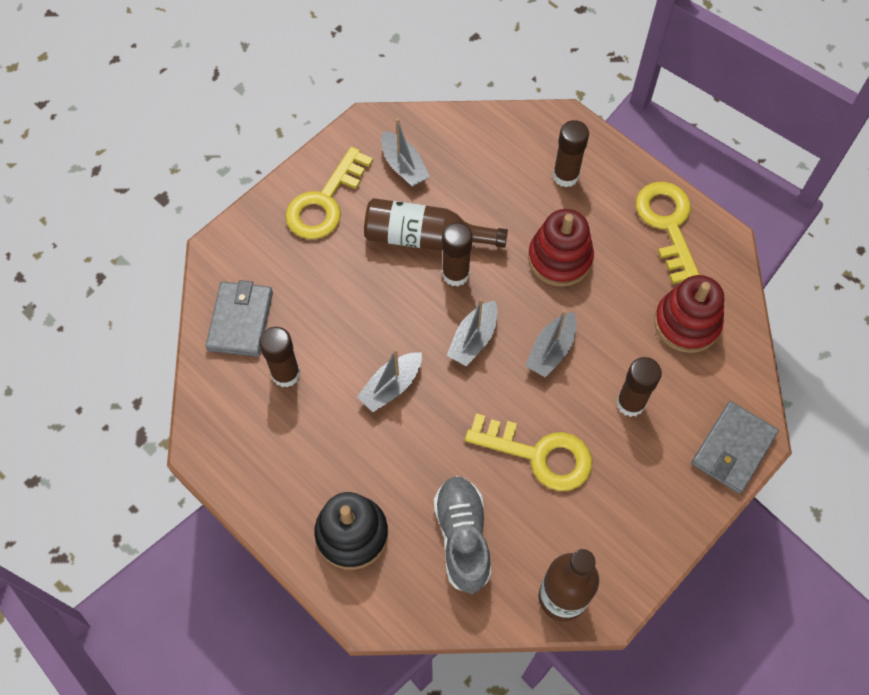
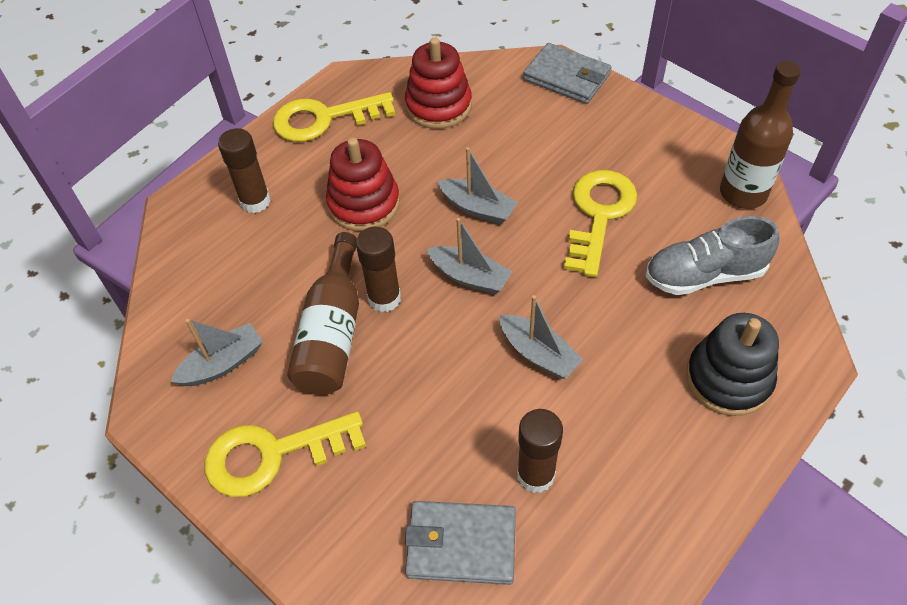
camera: 90 degrees left, 10 degrees down
(324, 202) = (272, 454): yellow key -> yellow key turned 135 degrees clockwise
(630, 403) = (530, 146): brown glue stick -> none

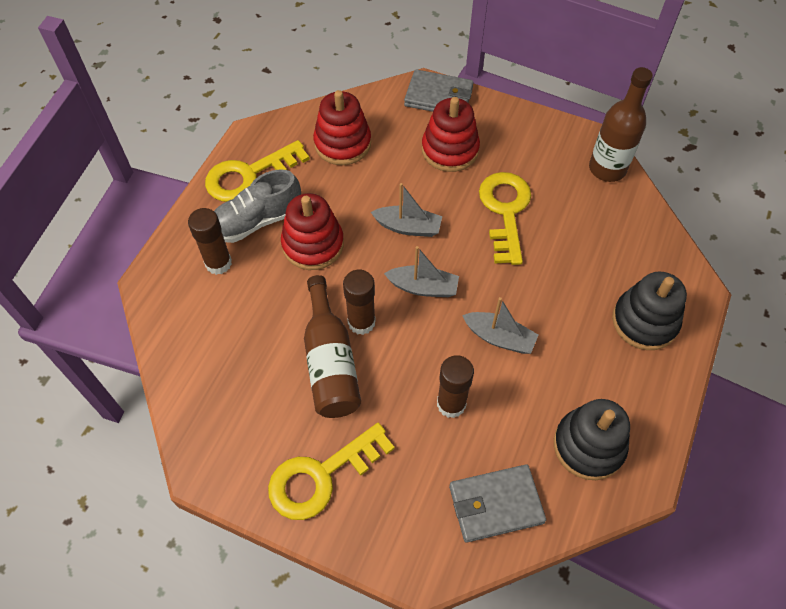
camera: 20 degrees left, 5 degrees up
(223, 363) = (249, 412): grey boat -> none
(535, 475) = (531, 434): brown glue stick -> brown glue stick (451, 404)
(558, 135) = (450, 150): none -> red stacking toy
(603, 507) = (588, 446): none -> black stacking toy
(704, 275) = (601, 242): grey shoe -> grey shoe (256, 221)

